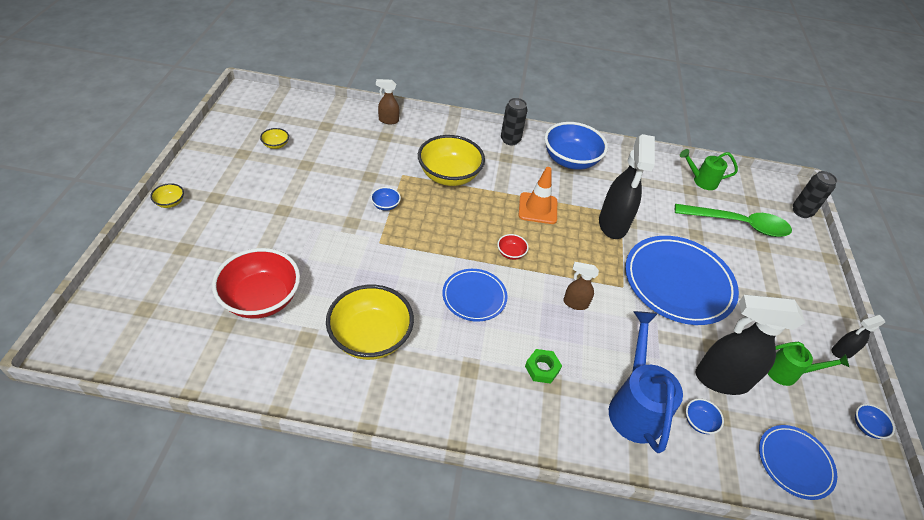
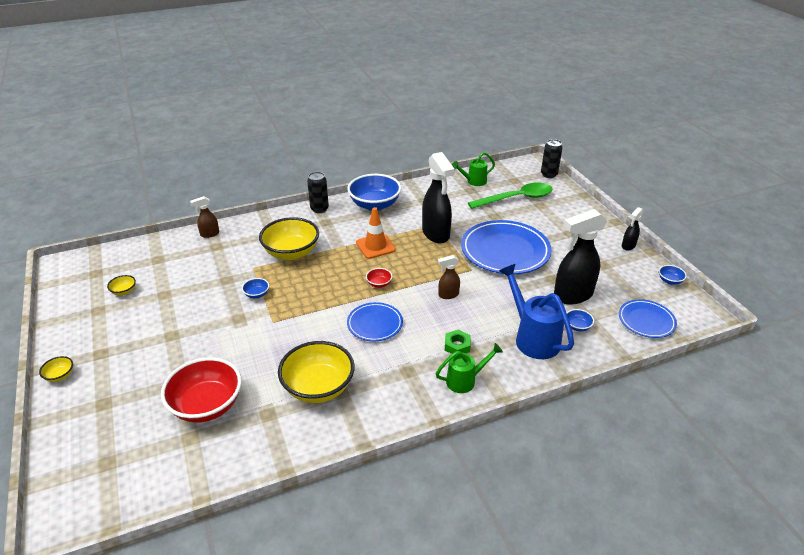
camera: 25 degrees left, 10 degrees down
(787, 373) = (607, 272): green watering can -> green watering can (465, 380)

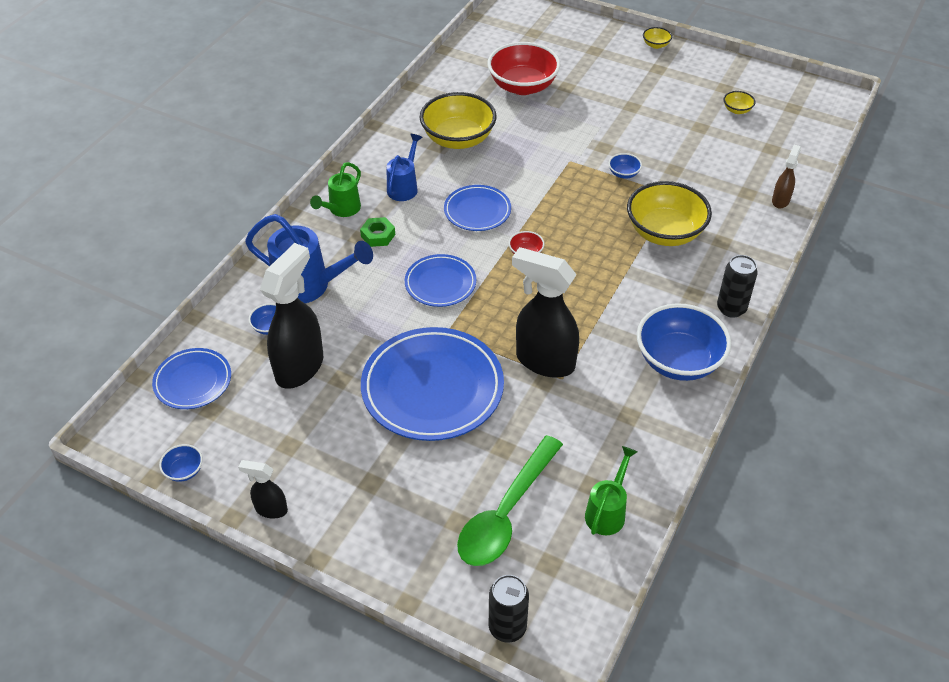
camera: 140 degrees right, 10 degrees up
(375, 246) = (590, 297): orange traffic cone -> none
(402, 371) = (404, 187): none -> blue watering can
(448, 295) = (440, 283): brown spray bottle -> blue plate
(628, 246) = (270, 509): black spray bottle -> black spray bottle turned 75 degrees counterclockwise

